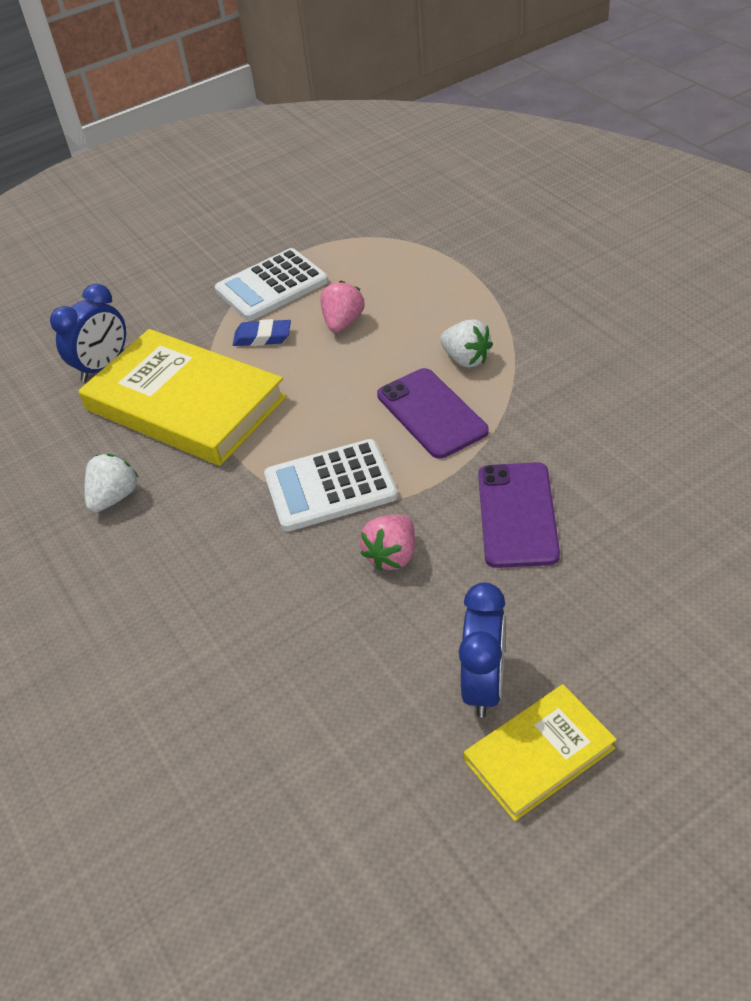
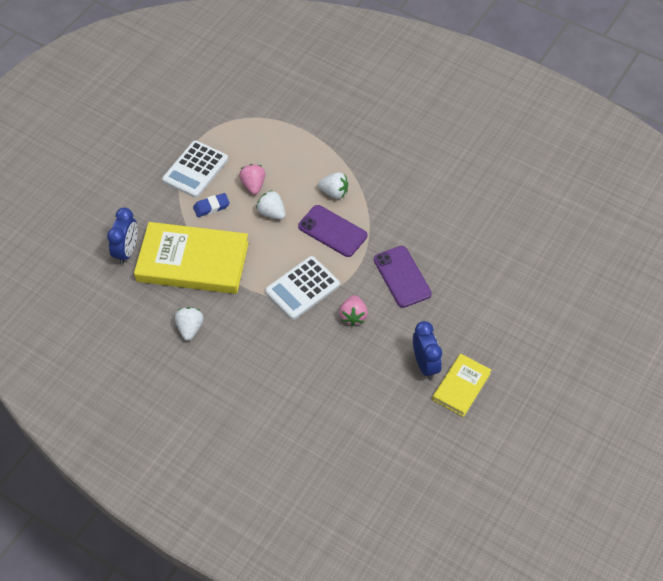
camera: 30 degrees left, 10 degrees up
(348, 365) = (271, 213): none -> white strawberry

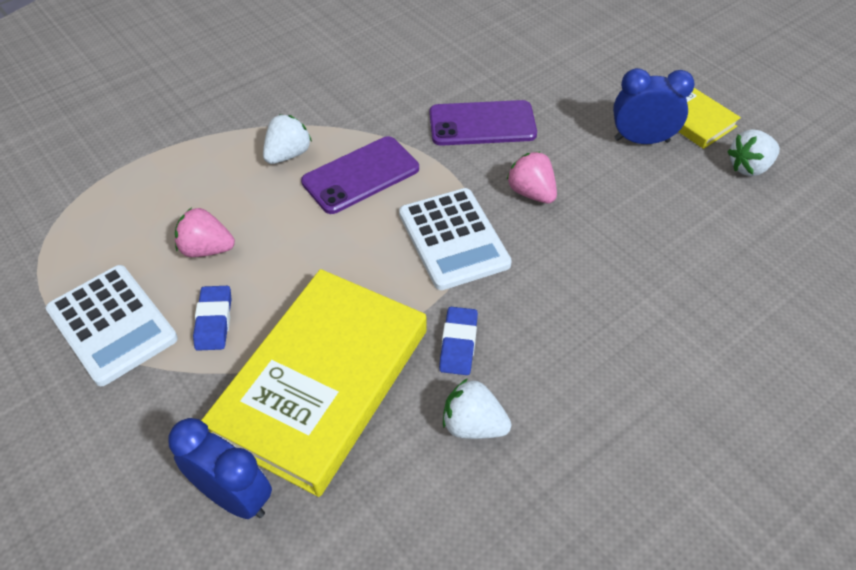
camera: 70 degrees left, 5 degrees down
(234, 310) = (458, 344): none -> blue eraser
(271, 213) = (280, 239): white strawberry -> white strawberry (749, 167)
(353, 316) = (531, 193): pink strawberry -> pink strawberry turned 150 degrees counterclockwise

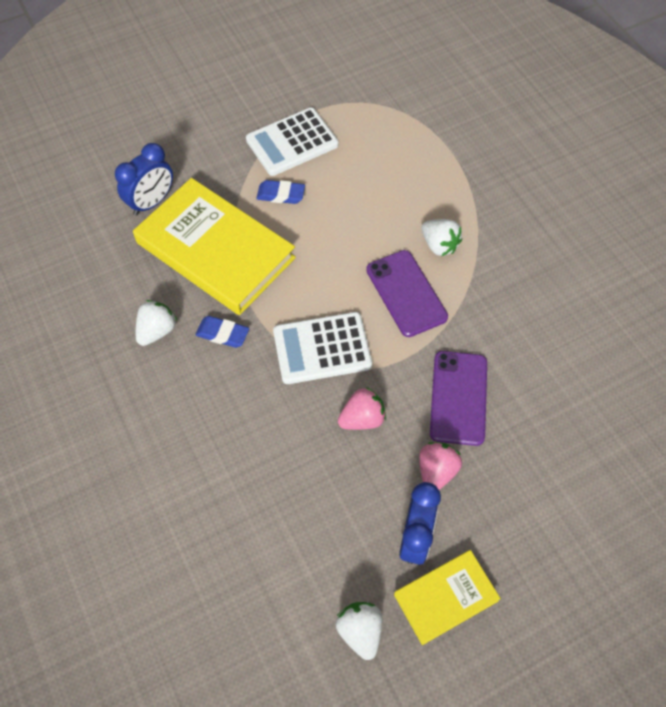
camera: 100 degrees right, 10 degrees up
(207, 249) = (346, 191): pink strawberry -> pink strawberry (436, 471)

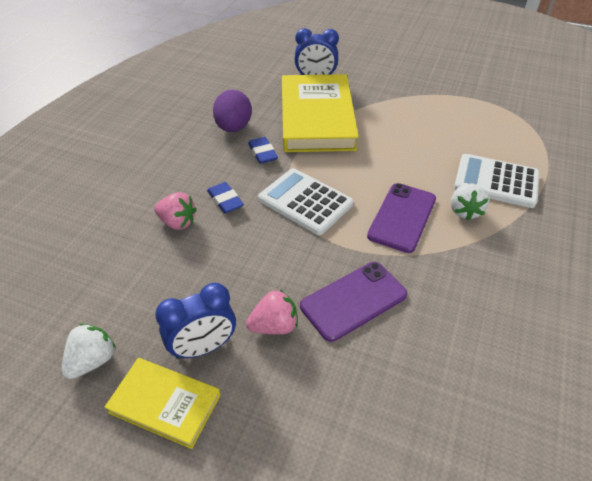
camera: 50 degrees right, 15 degrees down
(157, 331) = (233, 128): white strawberry -> purple egg
(281, 194) = (392, 119): blue eraser -> blue eraser (225, 200)
(292, 142) = (435, 102): white calculator -> white calculator (496, 181)
(362, 418) = (274, 254): pink strawberry -> pink strawberry (177, 222)

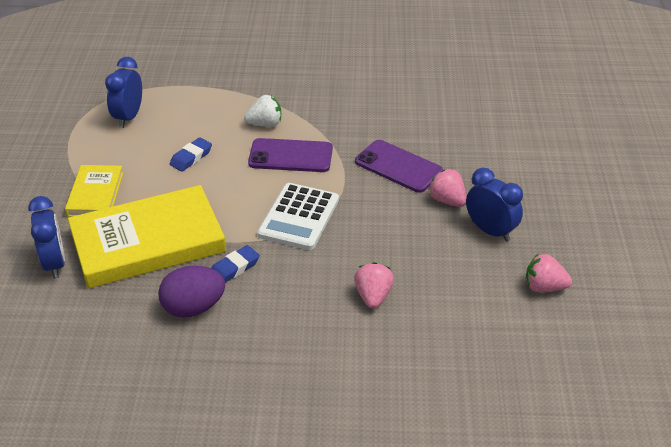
camera: 110 degrees left, 5 degrees down
(92, 361) = (544, 287): white strawberry -> pink strawberry
(165, 403) = (544, 234): yellow book -> yellow book (95, 194)
(225, 200) = (324, 272): blue eraser -> blue eraser (191, 157)
(493, 128) = (128, 117): none -> blue clock
(496, 181) = (216, 111): white calculator -> none

